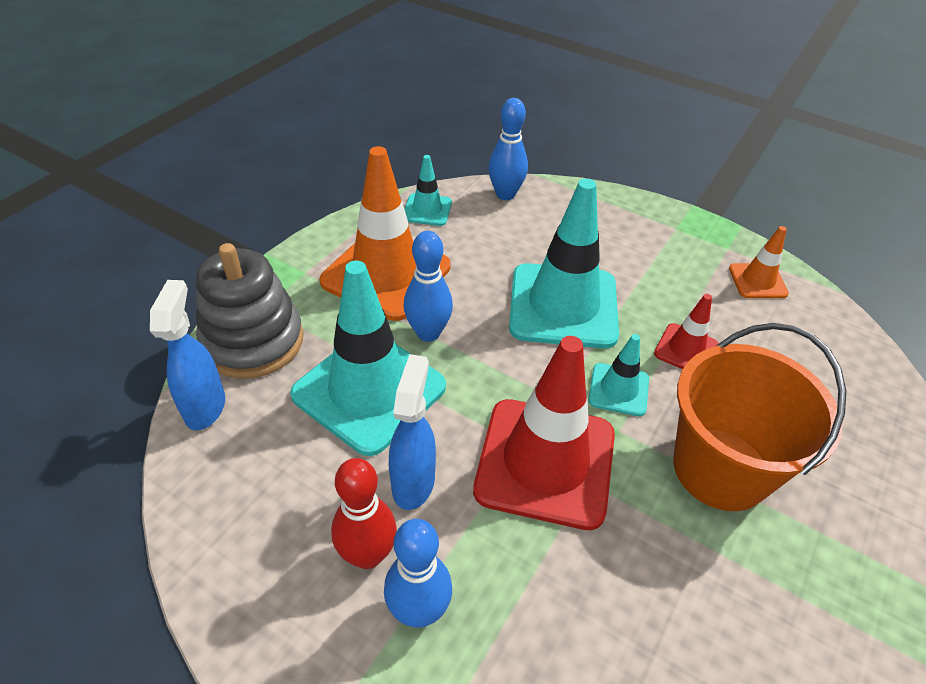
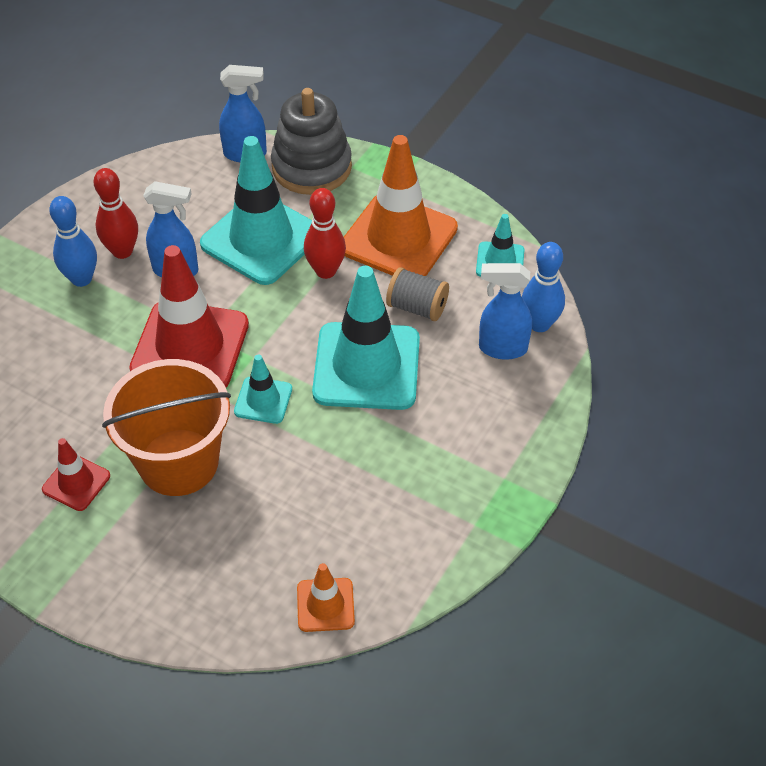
camera: 90 degrees right, 5 degrees up
(428, 333) = (325, 271): blue bowling pin -> red bowling pin
(484, 266) = (417, 307): none -> grey spool
(534, 217) = (502, 348): none -> blue spray bottle
(686, 349) = (313, 458): red traffic cone -> red traffic cone (76, 483)
(757, 281) = (419, 542): orange traffic cone -> orange traffic cone (325, 605)

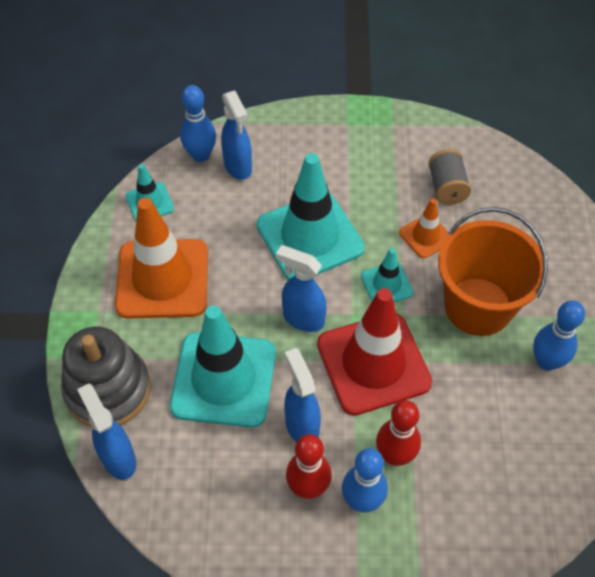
camera: 120 degrees left, 5 degrees up
(76, 483) = (546, 362): red traffic cone -> blue bowling pin
(277, 318) = (303, 318): none -> blue spray bottle
(325, 271) = (231, 311): red bowling pin -> red bowling pin (395, 455)
(325, 605) = (507, 169): orange traffic cone -> orange traffic cone (425, 236)
(417, 307) = (231, 233): grey spool -> grey spool (447, 187)

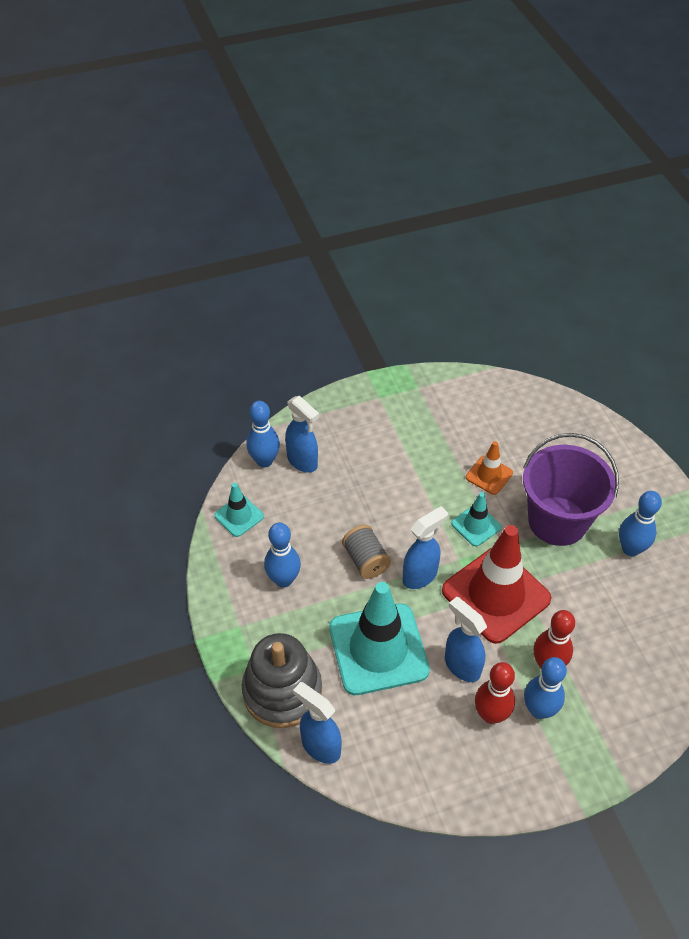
camera: 20 degrees left, 5 degrees down
(162, 279) = (283, 580): orange traffic cone -> blue bowling pin
(303, 318) = (420, 576): blue spray bottle -> blue spray bottle turned 135 degrees clockwise
(310, 237) = (393, 504): turquoise traffic cone -> none
(447, 187) = (487, 429): grey spool -> grey spool (366, 560)
(478, 306) = (557, 521): orange bucket -> purple bucket

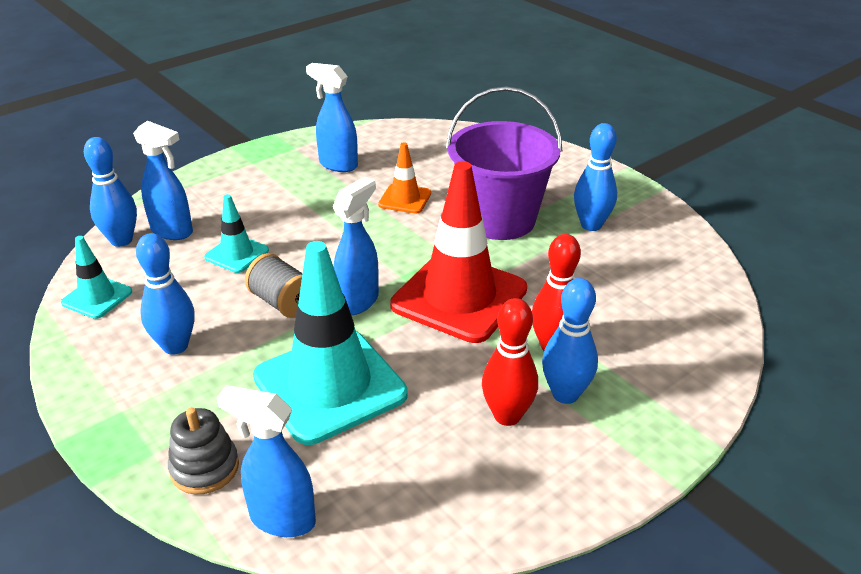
camera: 20 degrees left, 15 degrees down
(282, 691) = (204, 468): grey stacking toy -> grey stacking toy, size x0.56
(461, 666) = (447, 375): blue spray bottle -> blue spray bottle (337, 165)
(476, 525) = (408, 242): turquoise traffic cone -> turquoise traffic cone (237, 254)

